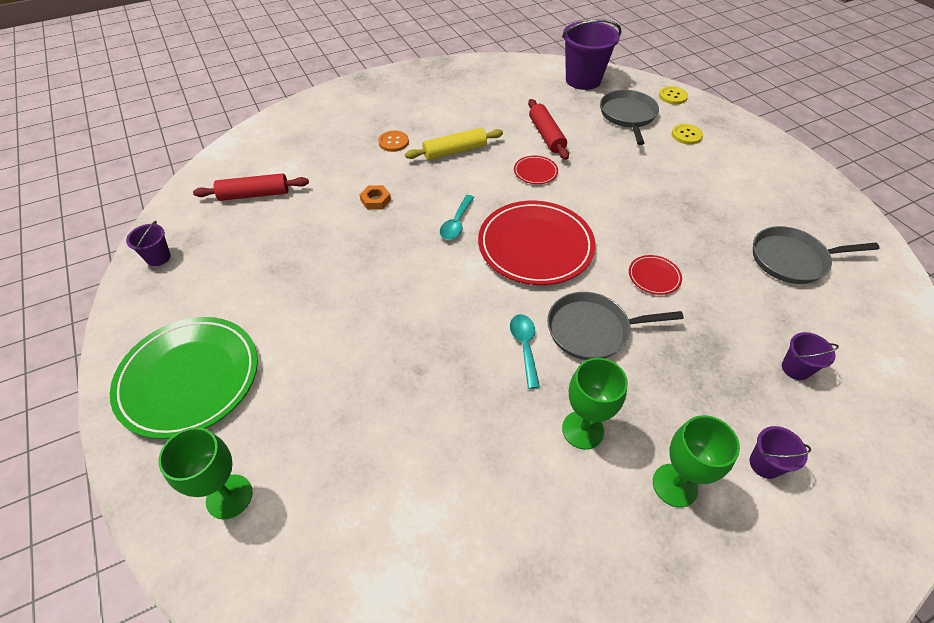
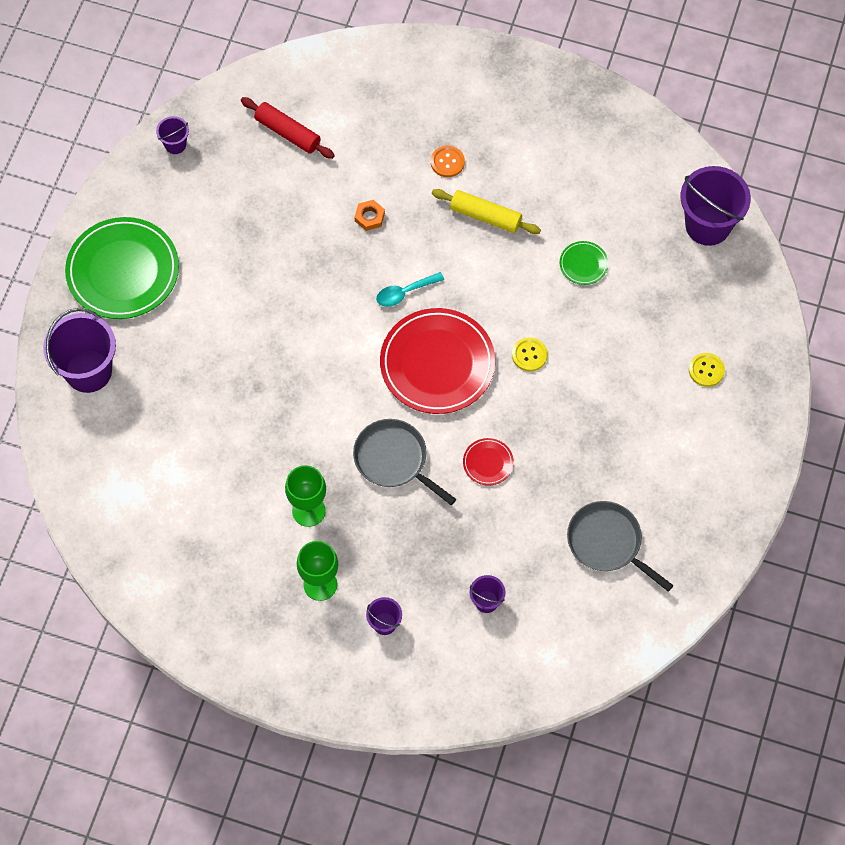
camera: 45 degrees right, 15 degrees up
(229, 496) = (88, 371): green goblet -> purple bucket
(524, 346) = (337, 431): turquoise spoon -> none
(535, 172) = (524, 295): red plate -> none
(546, 135) = (583, 264): red rolling pin -> green plate
(628, 115) = (686, 304): grey pan -> none
(672, 96) = (763, 318): yellow button -> yellow button (529, 355)

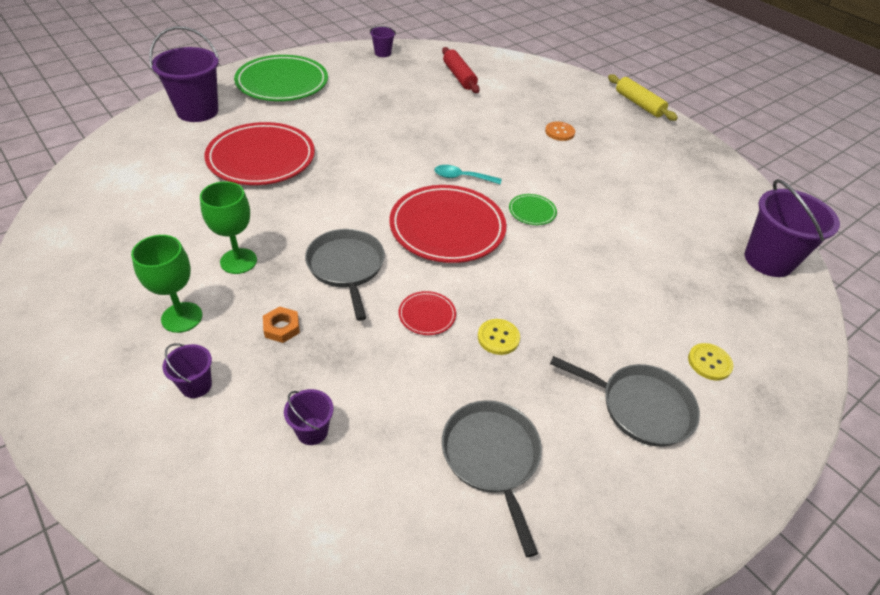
camera: 30 degrees right, 20 degrees down
(212, 391) = (261, 158): none -> red plate
(369, 217) = (475, 131): orange nut -> orange nut (282, 327)
(485, 216) = (565, 169): yellow rolling pin -> yellow rolling pin (639, 104)
(529, 355) = (533, 262): yellow button -> yellow button (498, 338)
(583, 264) = (629, 230): green plate -> green plate (532, 211)
(678, 441) = (641, 407): none -> grey pan

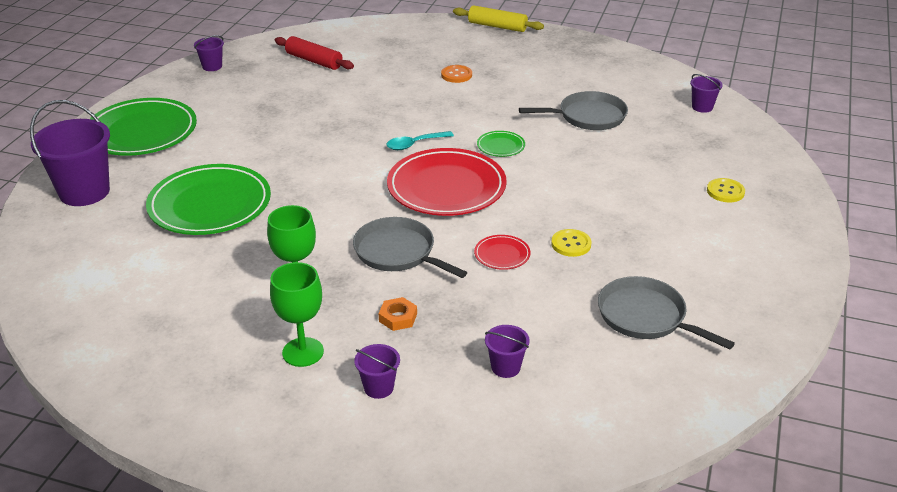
camera: 30 degrees left, 10 degrees down
(261, 158) = (210, 205): red plate -> green plate
(641, 407) = (709, 239): grey pan -> grey pan (588, 116)
(768, 260) = (702, 107): purple bucket -> purple bucket, size x0.48

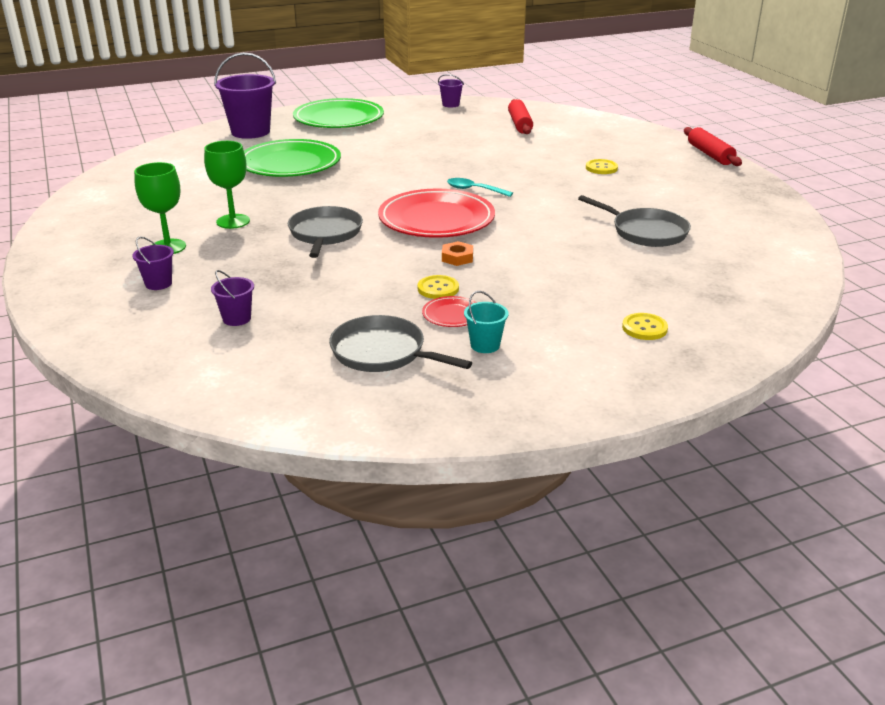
camera: 50 degrees right, 5 degrees down
(398, 317) = (246, 261): orange nut -> orange nut (457, 257)
(456, 75) = (601, 168): orange button -> yellow button
(497, 26) = (710, 154): yellow rolling pin -> red rolling pin
(500, 146) = (530, 217): green plate -> none
(502, 255) = (380, 268): red plate -> red plate (452, 315)
(645, 316) = (382, 352): grey pan -> grey pan turned 60 degrees counterclockwise
(682, 266) = (485, 345): none -> turquoise bucket
(702, 107) = (772, 272): purple bucket -> none

